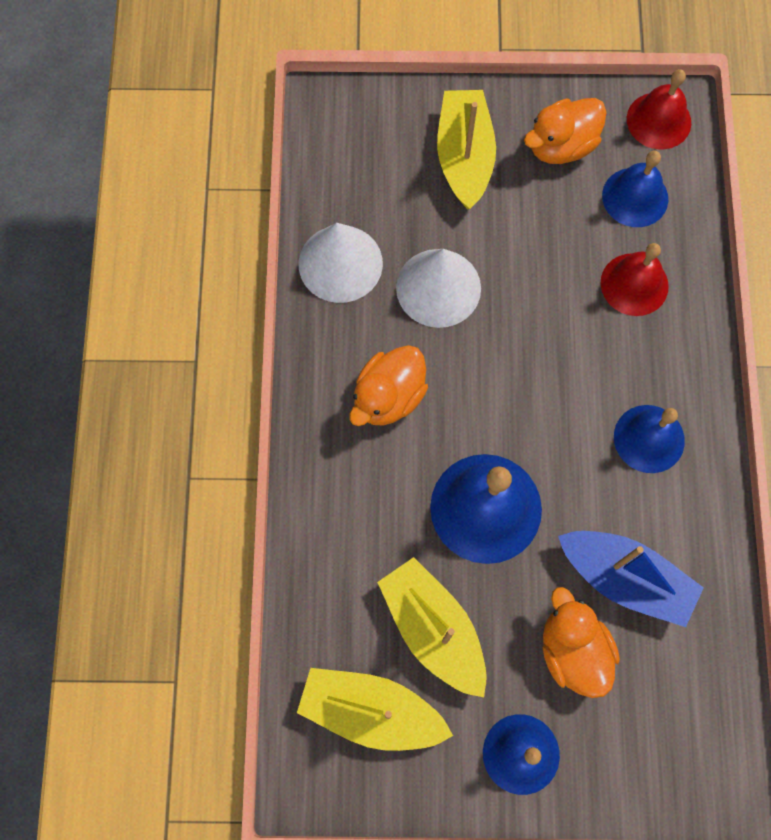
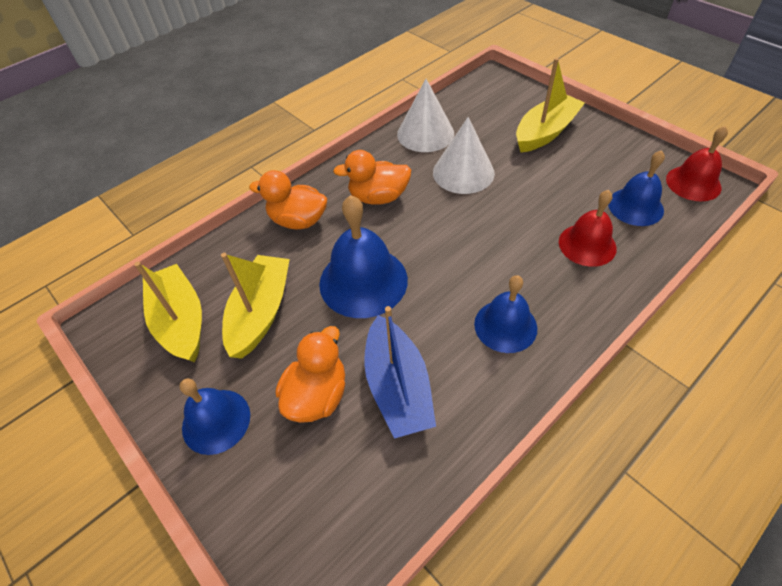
camera: 50 degrees right, 20 degrees down
(561, 146) = (611, 159): orange duck -> orange duck (298, 220)

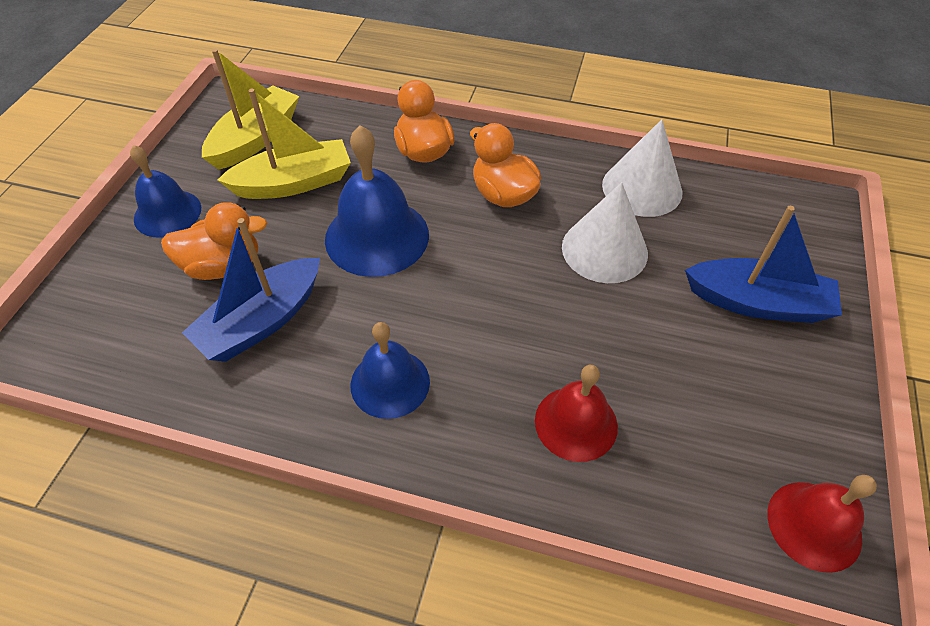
camera: 55 degrees right, 0 degrees up
(545, 132) = (757, 303): yellow boat -> blue boat
(635, 206) = (695, 459): blue bell -> none

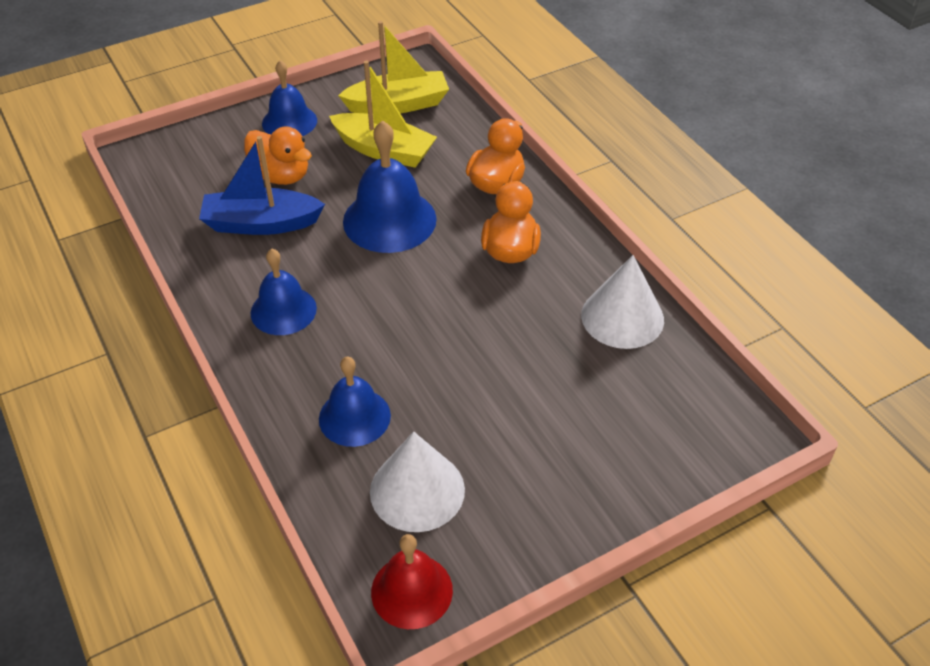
camera: 45 degrees right, 5 degrees down
(576, 423) = (354, 417): red bell -> blue bell
(604, 250) = (527, 336): white cone -> white cone (417, 490)
(757, 303) = (586, 452): blue boat -> none

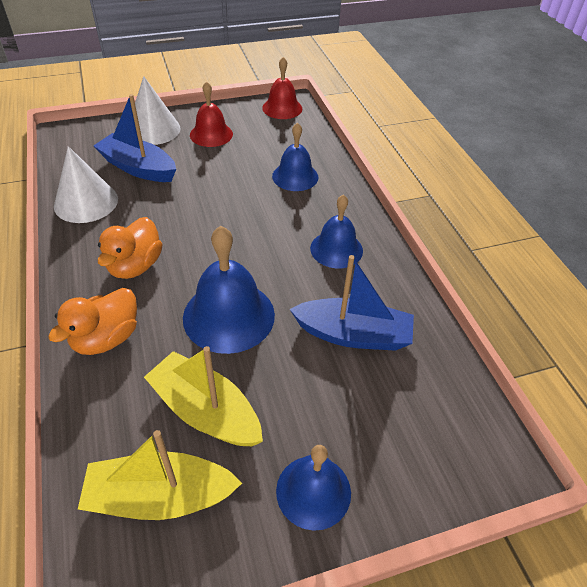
camera: 170 degrees left, 0 degrees up
(280, 176) = (330, 394): orange duck -> none
(417, 490) = (267, 140): white cone -> white cone (153, 129)
(517, 483) = (211, 134): none -> red bell
(592, 386) = (138, 168): none -> blue boat

